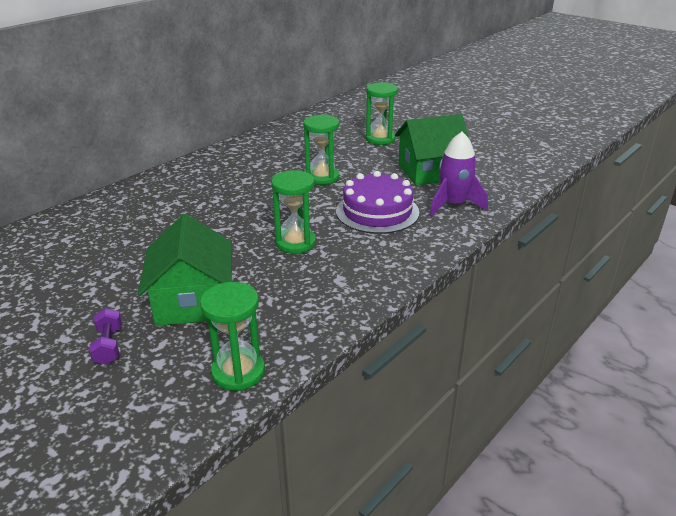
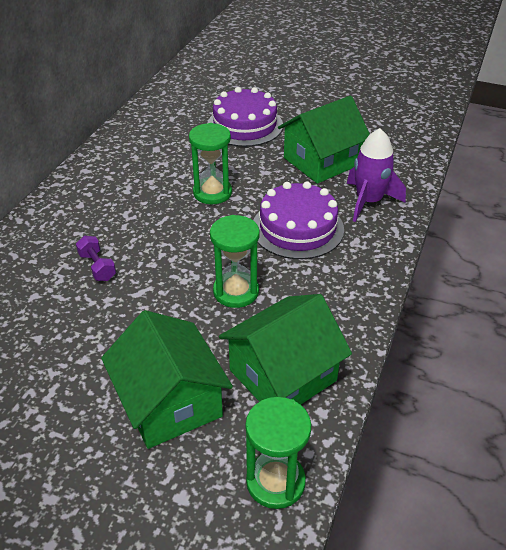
camera: 20 degrees left, 10 degrees up
(109, 346) = (111, 493): purple dumbbell -> purple dumbbell (97, 267)
(295, 304) = (283, 375): none -> green house
(380, 139) = (245, 125): green hourglass -> purple cake

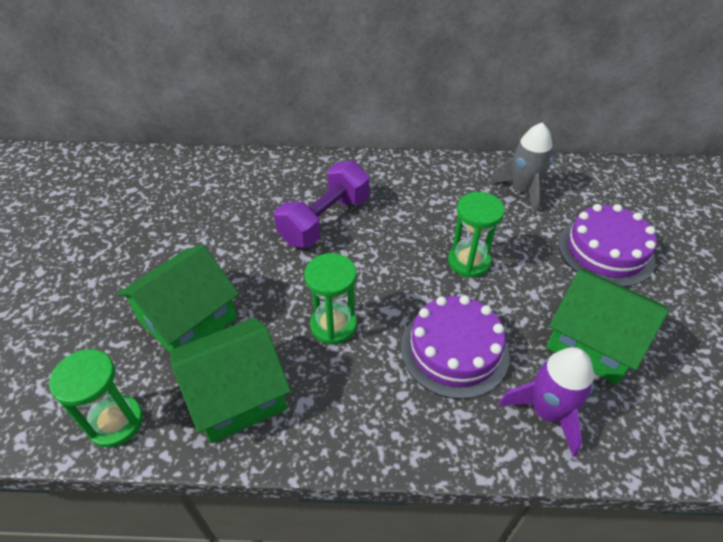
camera: 70 degrees right, 5 degrees up
(97, 267) = (325, 220): purple dumbbell -> purple dumbbell, size x2.14
(152, 139) = (522, 191): none -> grey rocket
(283, 375) = (237, 395): green house -> green house turned 60 degrees counterclockwise

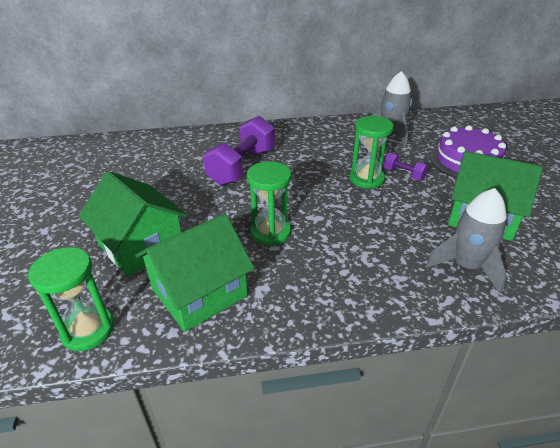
camera: 10 degrees left, 10 degrees down
(188, 320) = (141, 245): green house -> green house turned 75 degrees counterclockwise
(454, 350) = (376, 236): purple cake -> none
(517, 261) = (403, 174): none -> purple dumbbell
(547, 412) = (466, 266): purple rocket -> grey rocket

